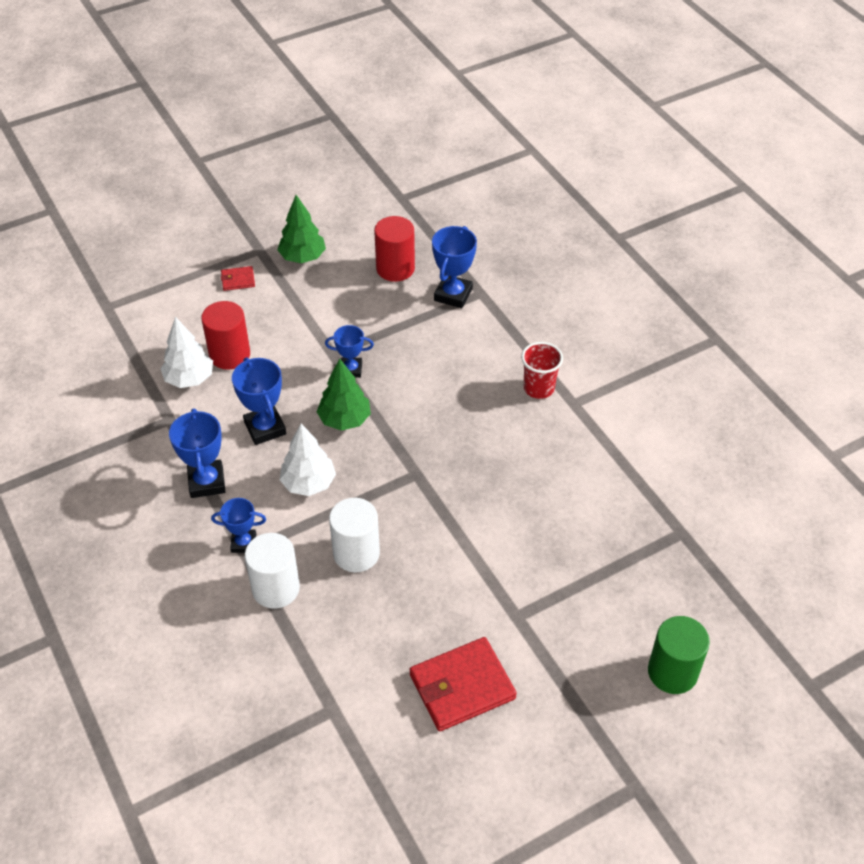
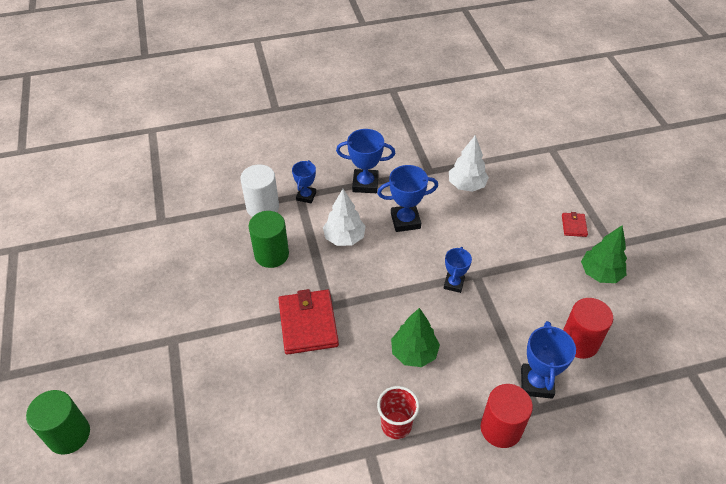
camera: 105 degrees right, 0 degrees up
(229, 354) = (487, 210): red cylinder -> red cylinder (501, 428)
(345, 420) = (400, 270): green tree -> green tree (414, 353)
(356, 553) = (271, 254): white cylinder -> green cylinder
(453, 295) = (536, 383): blue trophy -> blue trophy turned 60 degrees clockwise
(462, 686) = (137, 292): red wallet -> red wallet (308, 324)

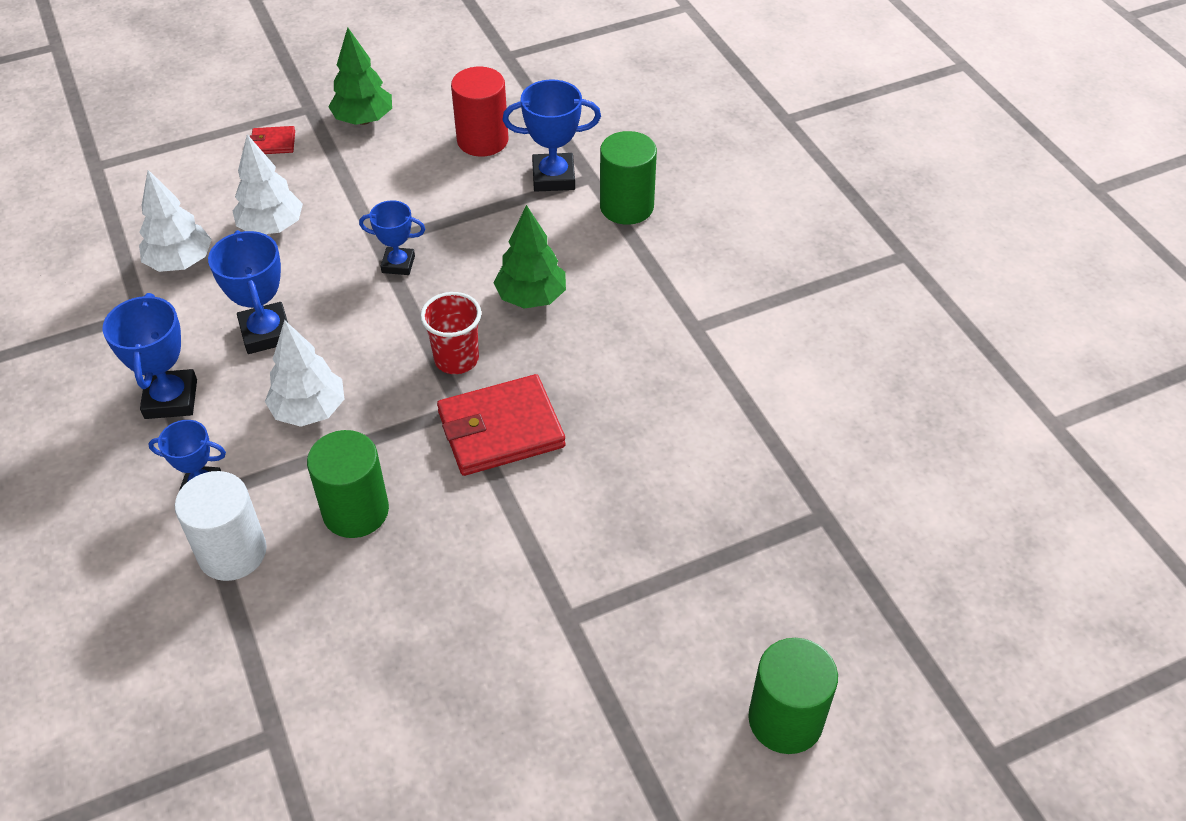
camera: 100 degrees left, 0 degrees up
(396, 425) = (650, 304): red cup -> red cup (456, 359)
(493, 224) = (272, 227): none -> white tree
(501, 428) = (626, 207): red cylinder -> green cylinder

